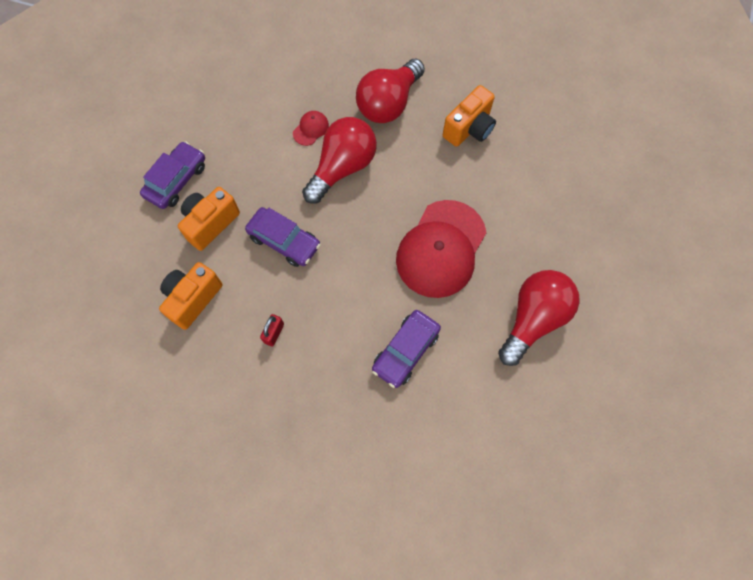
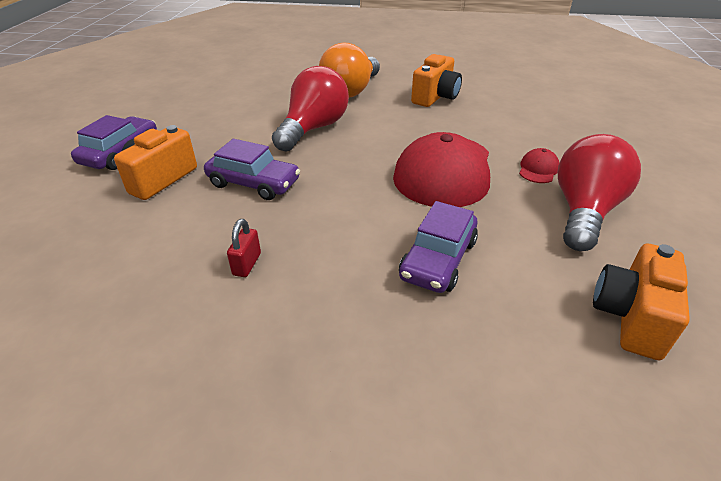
camera: 10 degrees left, 30 degrees down
(193, 299) = (128, 244): orange camera -> orange camera (630, 317)
(311, 129) = (274, 110): red cap -> red cap (538, 169)
(389, 103) = (351, 91): red light bulb -> orange light bulb

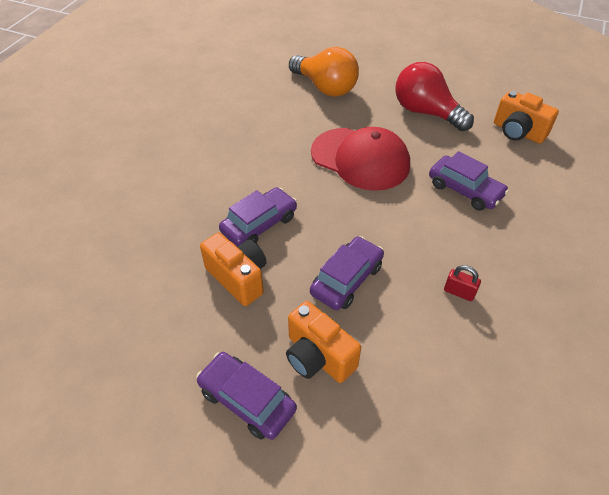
camera: 75 degrees left, 10 degrees up
(313, 129) = (259, 224): red light bulb -> purple car
(351, 91) = (187, 183): orange light bulb -> orange light bulb (325, 87)
(435, 97) = (233, 130): orange camera -> orange camera (238, 278)
(538, 169) = (372, 113): red cap -> none

